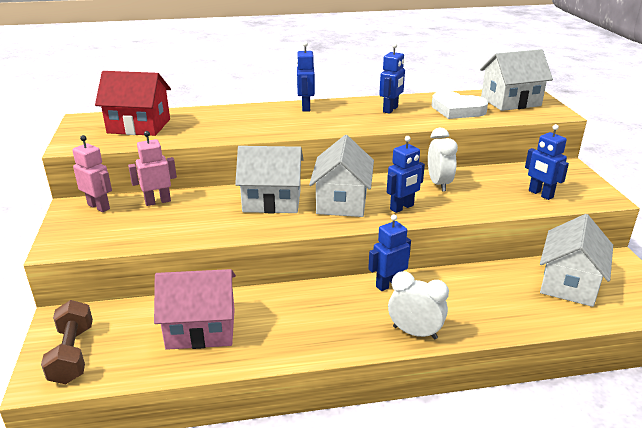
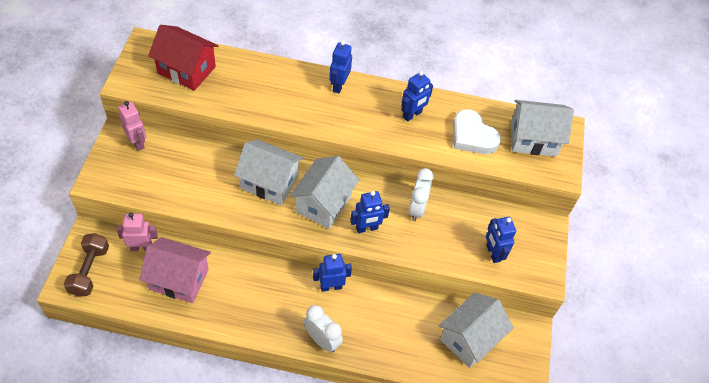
camera: 15 degrees right, 25 degrees up
(158, 201) = (182, 151): pink robot -> pink robot (141, 247)

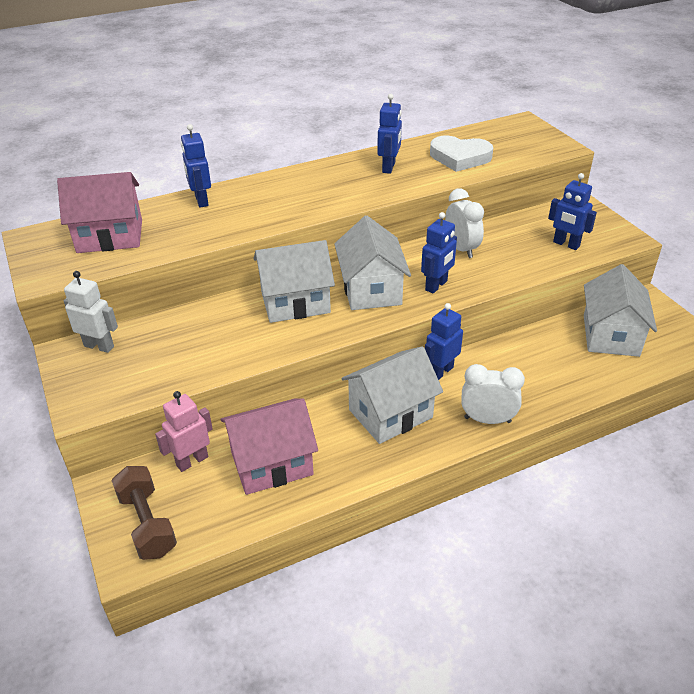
camera: 30 degrees left, 15 degrees down
(137, 142) = (99, 346): pink robot -> white robot
(186, 70) = (110, 236): red house -> pink house
(339, 85) = (293, 178): blue robot -> blue robot (201, 201)
(533, 139) = (510, 138): white house -> white house (390, 414)

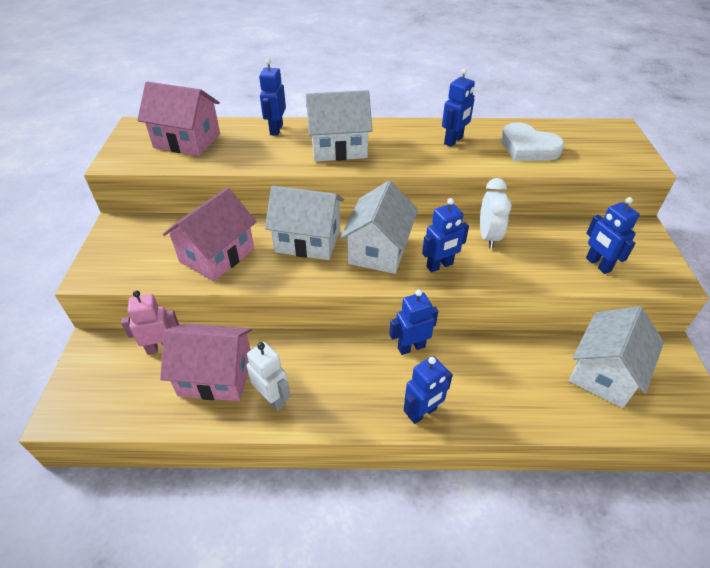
camera: 25 degrees right, 5 degrees up
(99, 346) = (140, 228): white robot -> white robot (273, 398)
(147, 523) = (94, 388): brown dumbbell -> none
(211, 344) = (217, 255): none -> pink house
(390, 414) = (340, 370): white house -> white house (339, 148)
(487, 420) = (422, 413): white clock -> blue robot

